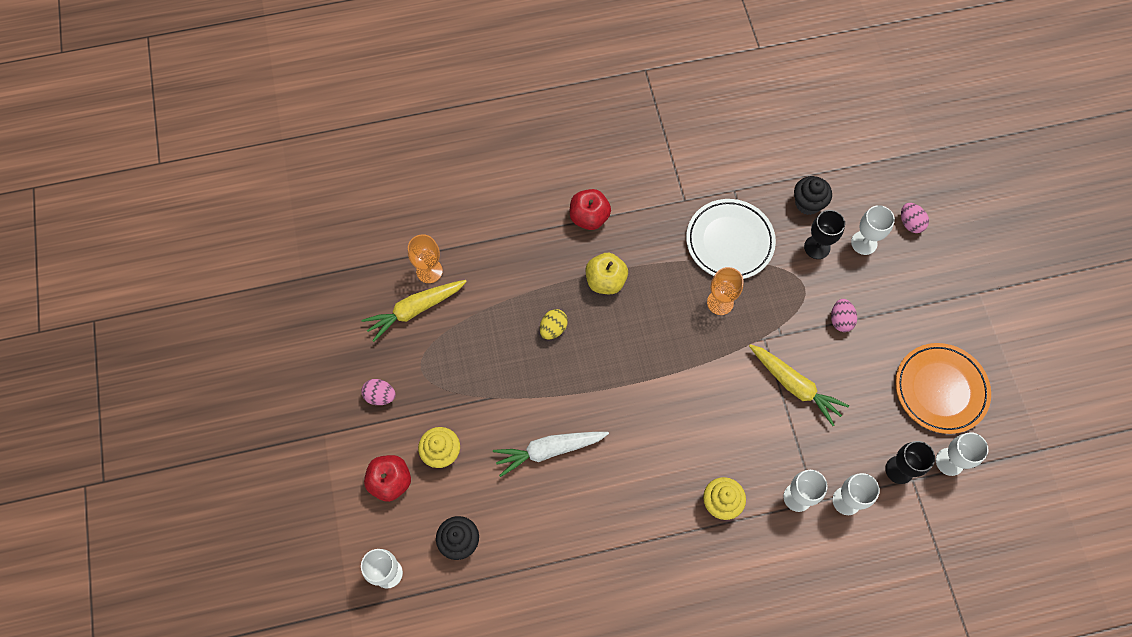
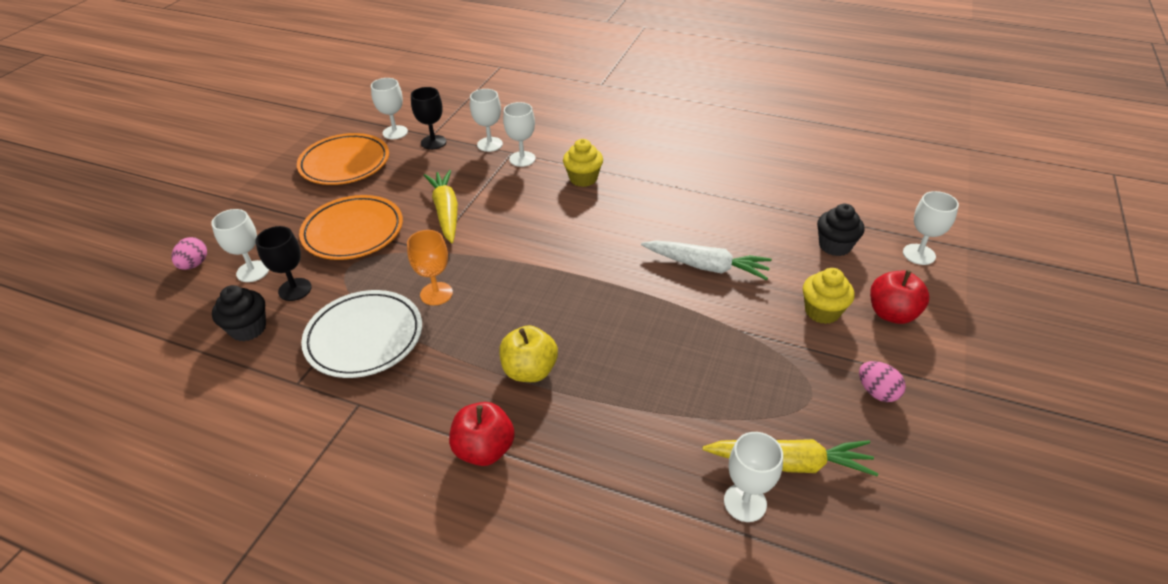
camera: 145 degrees left, 25 degrees down
(429, 271) = (745, 502): orange goblet -> white goblet
(553, 328) = (626, 356): yellow egg -> none
(840, 320) = (353, 232): pink egg -> orange plate

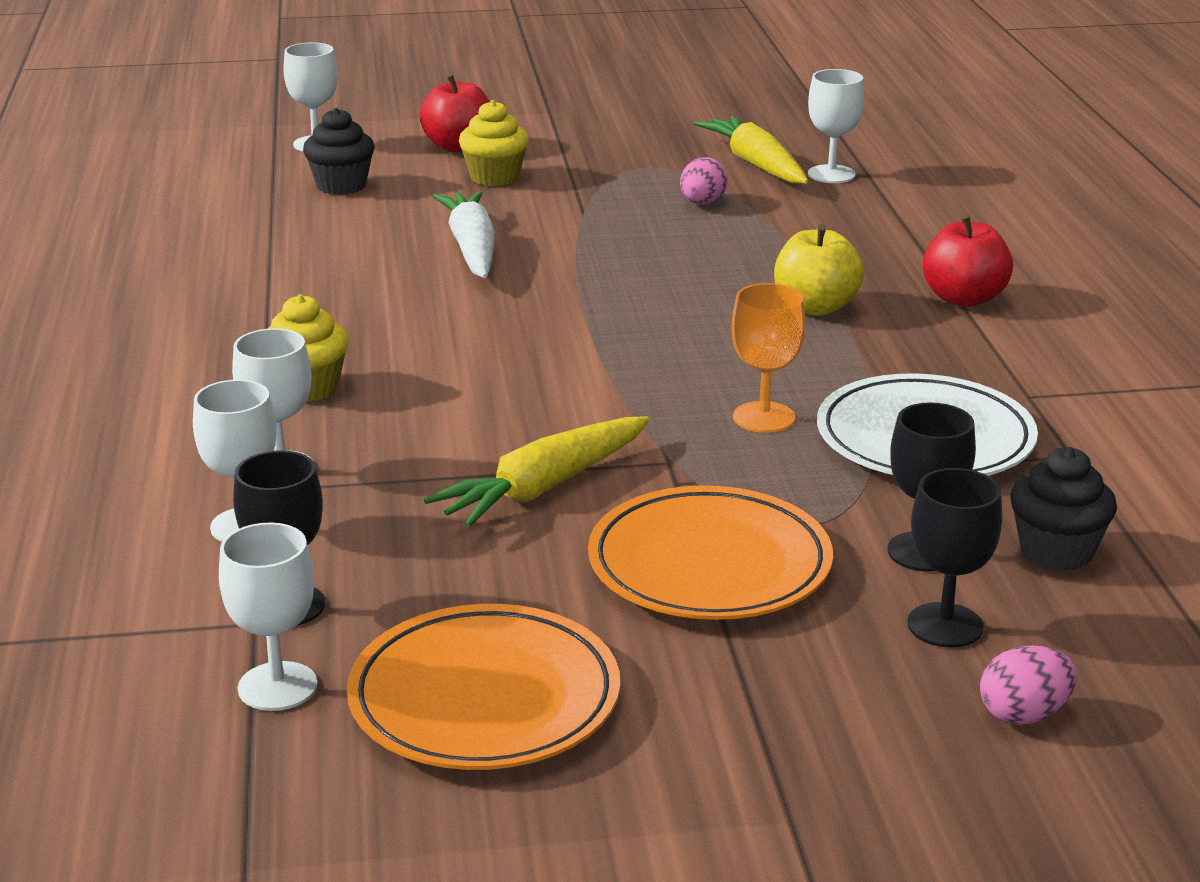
camera: 120 degrees left, 15 degrees down
(253, 271) = (945, 625): white goblet -> black goblet
(877, 392) = (603, 142): pink egg -> pink egg (702, 203)

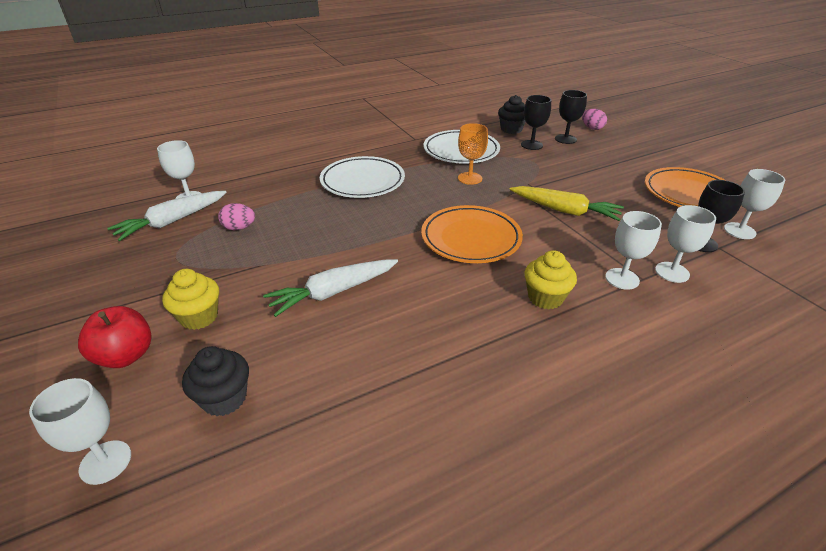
camera: 110 degrees left, 10 degrees up
(709, 565) = (576, 173): orange plate -> orange plate (471, 238)
(756, 164) = (172, 221): yellow carrot -> white carrot
(815, 307) = (362, 181): yellow apple -> white plate
(963, 299) = (338, 155): red apple -> none

